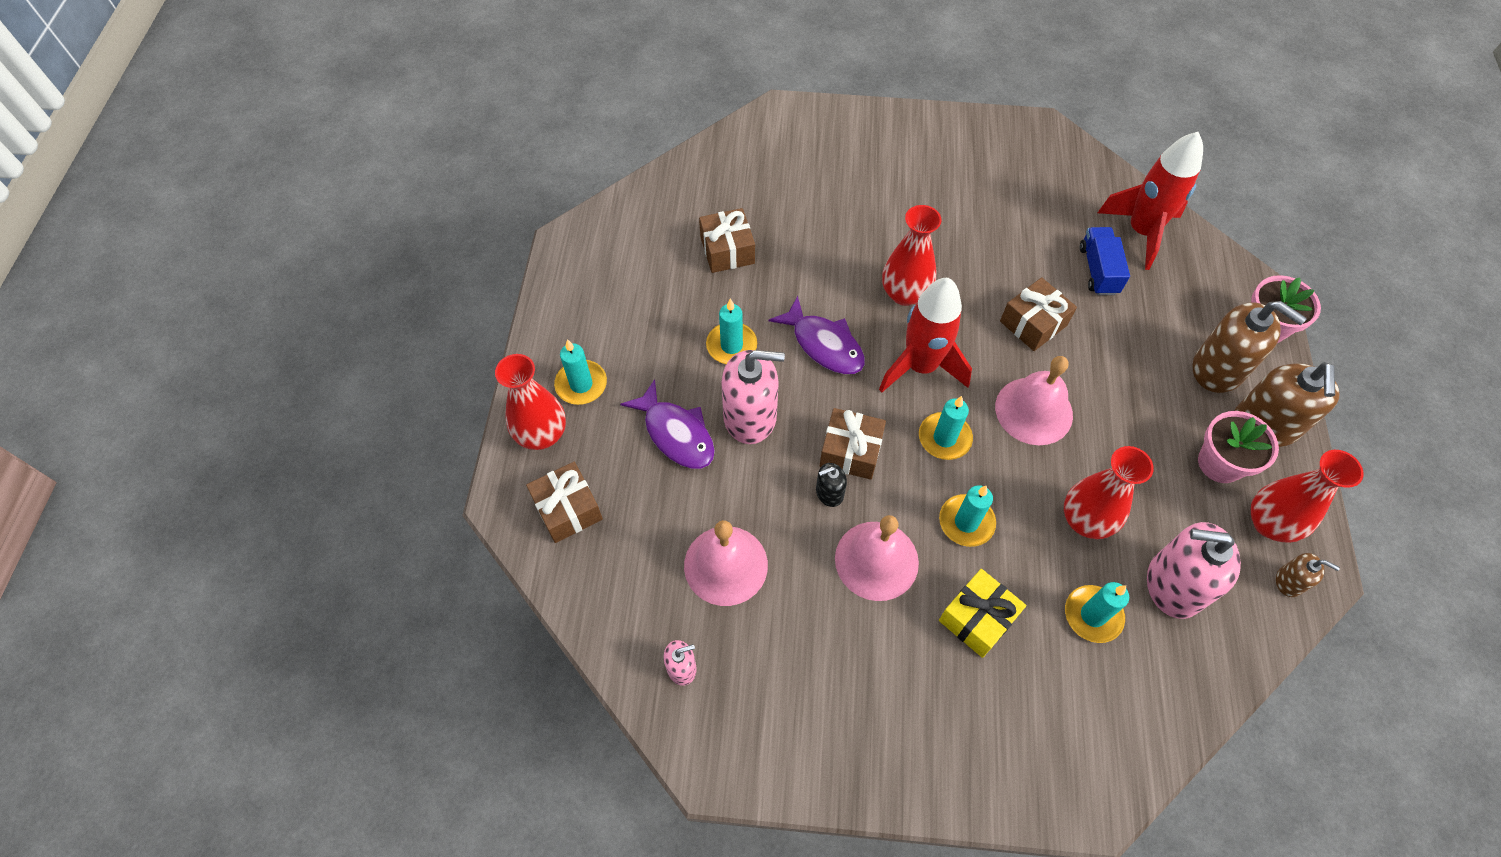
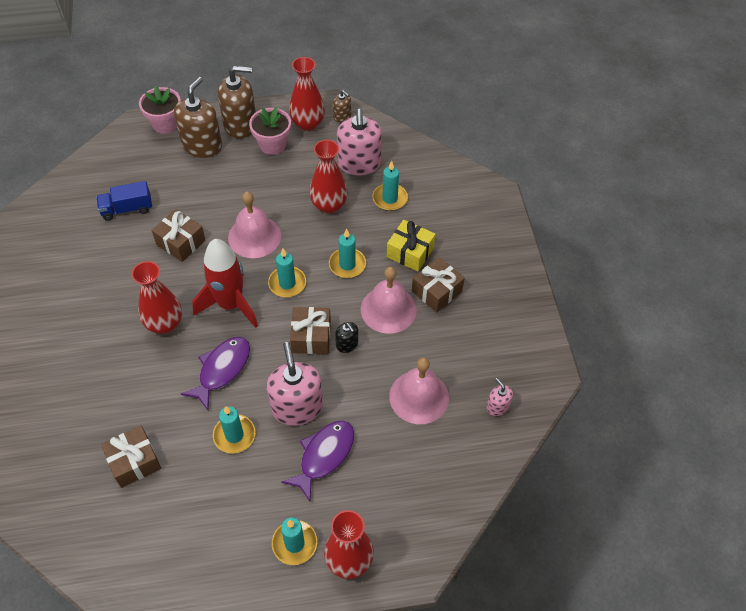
camera: 105 degrees left, 5 degrees down
(567, 509) = (408, 517): brown gift -> brown gift (436, 291)
(1141, 232) = (88, 186): red rocket -> none
(1289, 581) = (342, 116): brown soap dispenser -> brown soap dispenser turned 120 degrees clockwise

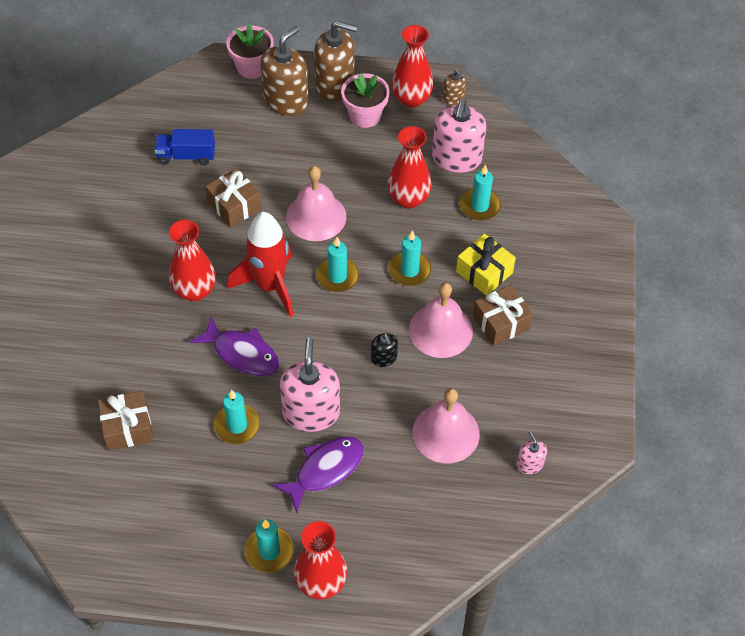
camera: 15 degrees right, 0 degrees up
(222, 369) = (242, 354): purple fish -> purple fish turned 75 degrees clockwise
(311, 337) = (347, 341): brown gift -> none

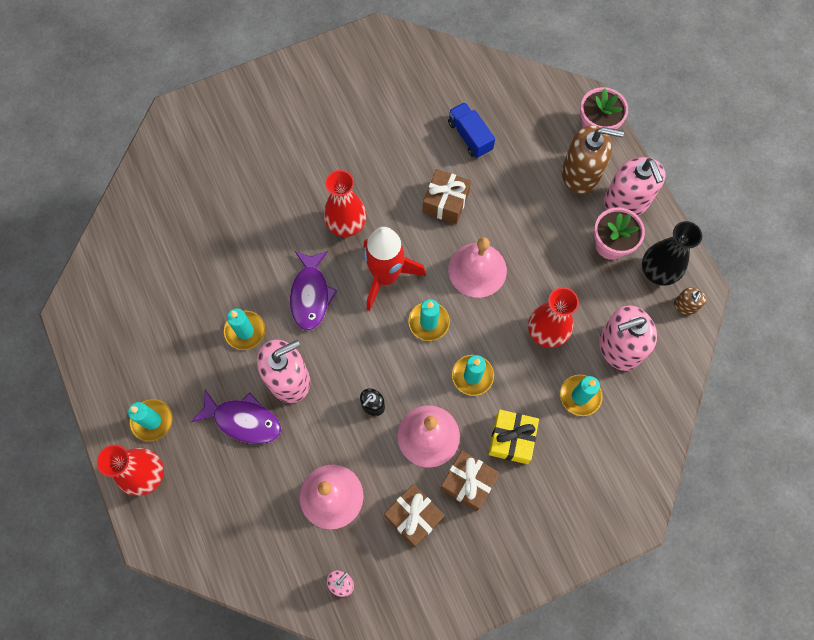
camera: 60 degrees right, 15 degrees up
(128, 427) = (199, 255): brown gift -> brown gift (414, 516)
(335, 85) = (626, 201): brown soap dispenser -> pink soap dispenser
(411, 99) = (657, 271): red vase -> black vase

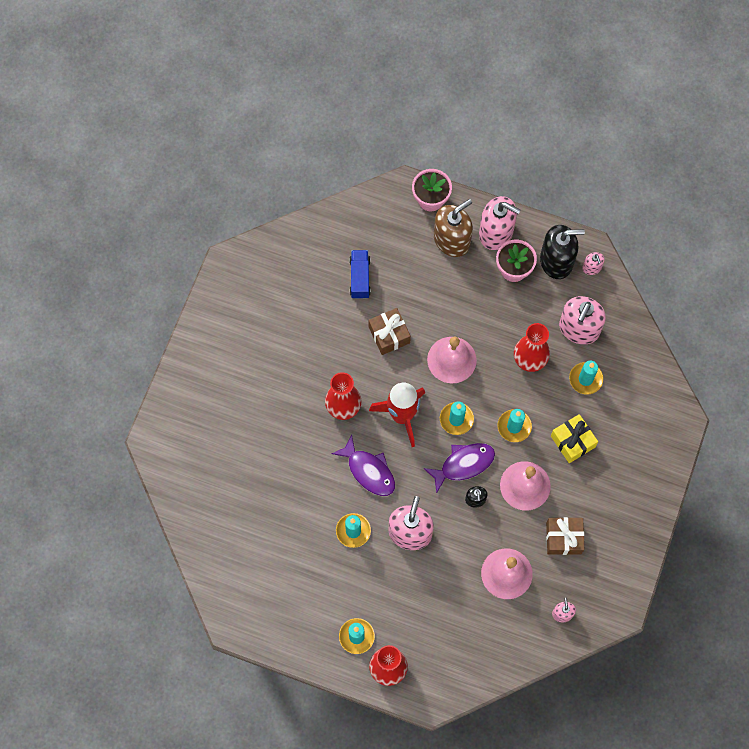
camera: 45 degrees left, 0 degrees up
(243, 420) = (410, 582): purple fish -> purple fish (463, 464)
(468, 482) = (573, 489): brown gift -> none
(470, 136) = (360, 278): blue truck -> blue truck turned 75 degrees clockwise
(657, 271) = (556, 261): black vase -> black soap dispenser
(685, 306) = (592, 268): brown soap dispenser -> pink soap dispenser

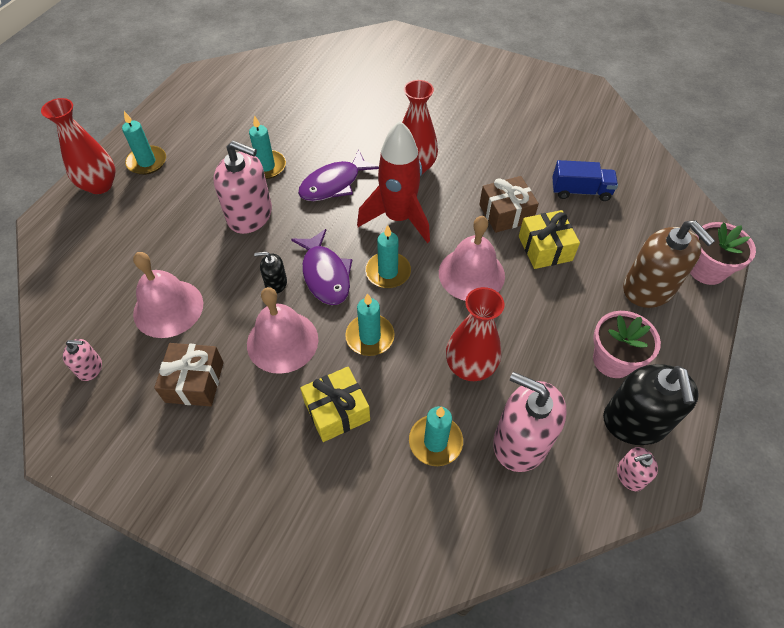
camera: 95 degrees right, 15 degrees down
(422, 307) = (545, 248): none -> yellow gift
(496, 232) = (670, 343): pink soap dispenser -> none

